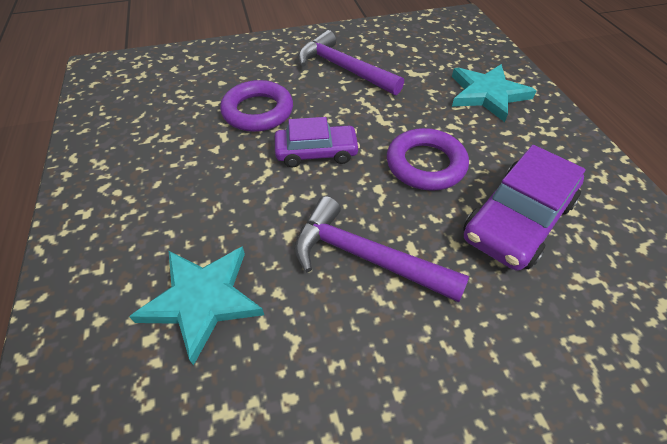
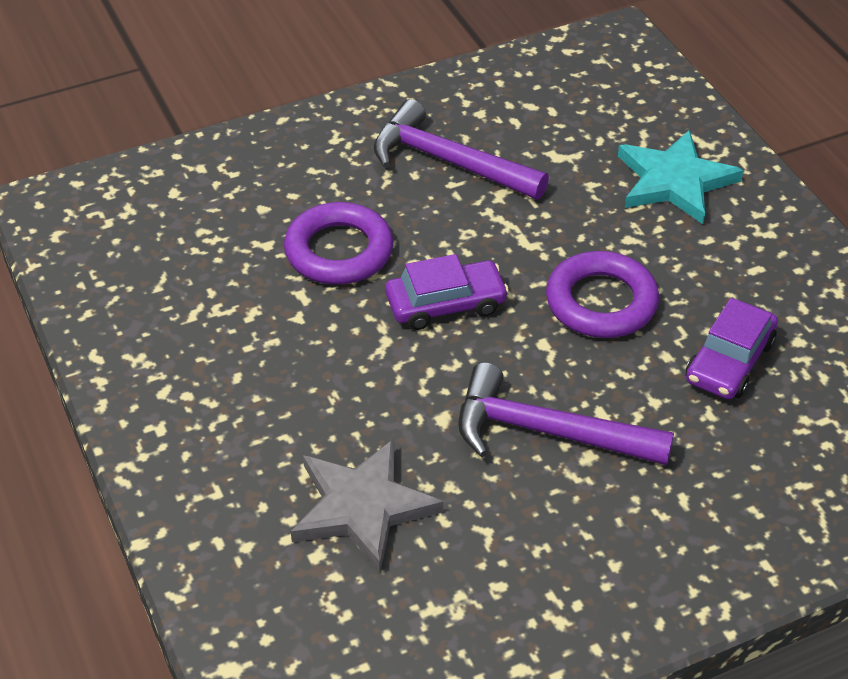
camera: 10 degrees left, 5 degrees down
(202, 300) = (362, 507): turquoise star -> grey star
(517, 220) = (729, 361): purple car -> purple car, size x0.66

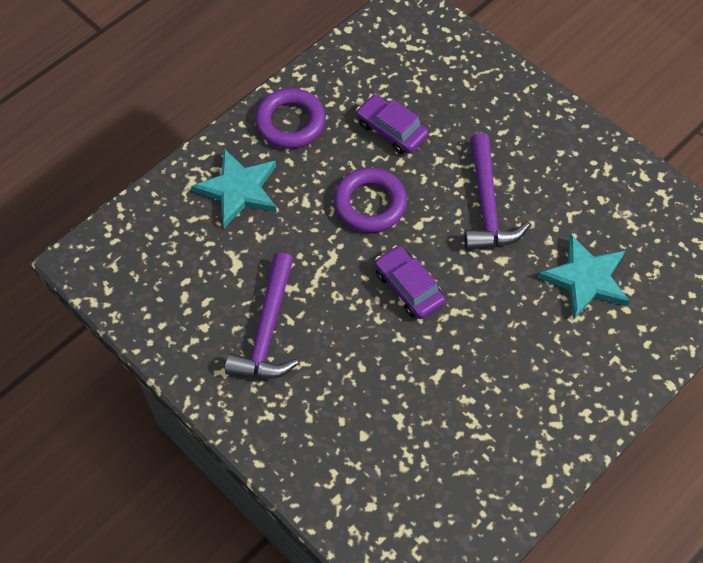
camera: 110 degrees left, 15 degrees up
(339, 251) = (387, 368): purple ring -> purple ring (290, 122)
(362, 507) = (586, 279): grey star -> turquoise star
(729, 361) = (391, 130): purple car -> purple car turned 150 degrees counterclockwise

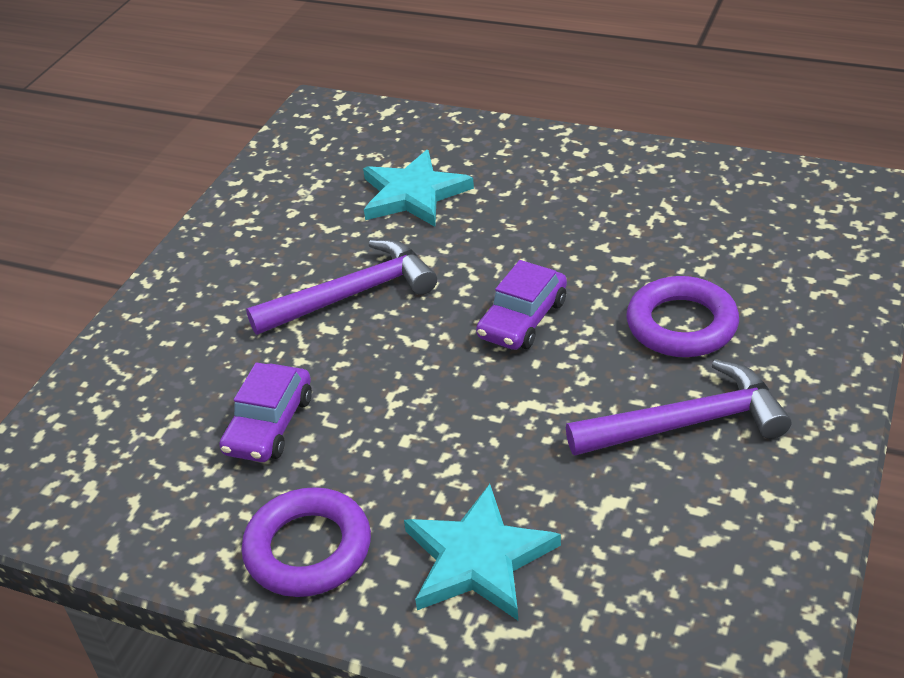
camera: 110 degrees left, 20 degrees down
(370, 204) = (414, 399): purple ring -> purple ring (681, 324)

